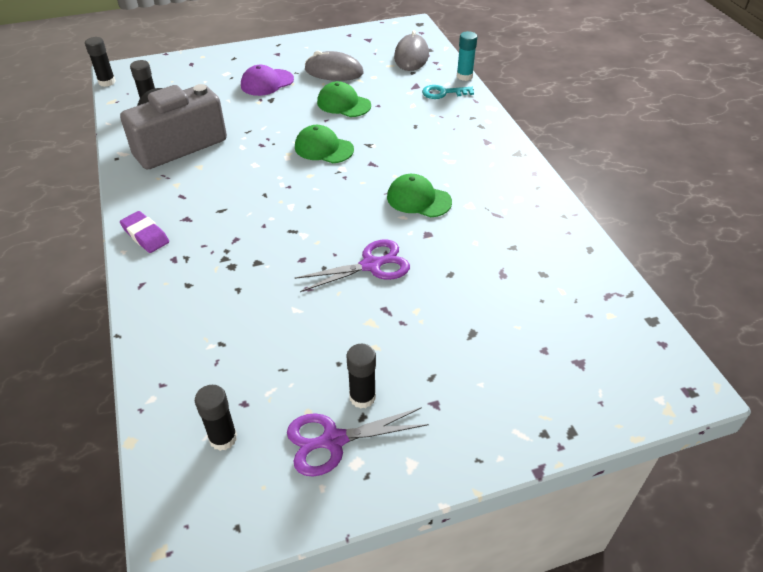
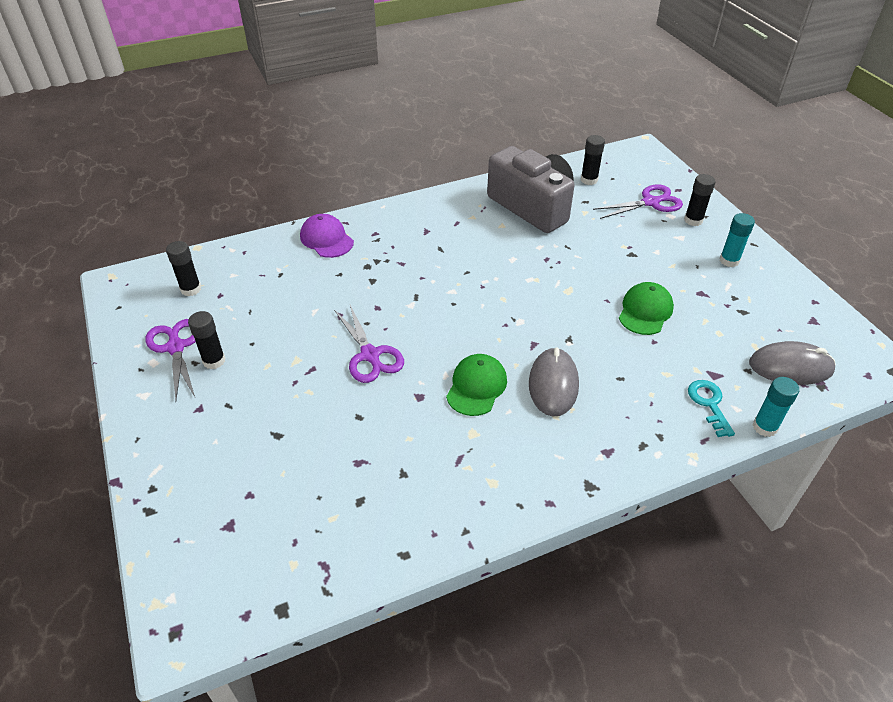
camera: 85 degrees right, 0 degrees up
(107, 82) = (620, 147): black glue stick -> black glue stick (693, 220)
(145, 235) = (403, 213): purple eraser -> none
(203, 79) = (650, 202): none -> purple scissors
(267, 82) = (664, 246): purple cap -> purple cap (326, 239)
(294, 58) = (729, 261): none -> turquoise glue stick
(323, 148) = (552, 304): green cap -> none
(334, 71) = (714, 296): grey mouse -> grey mouse (553, 384)

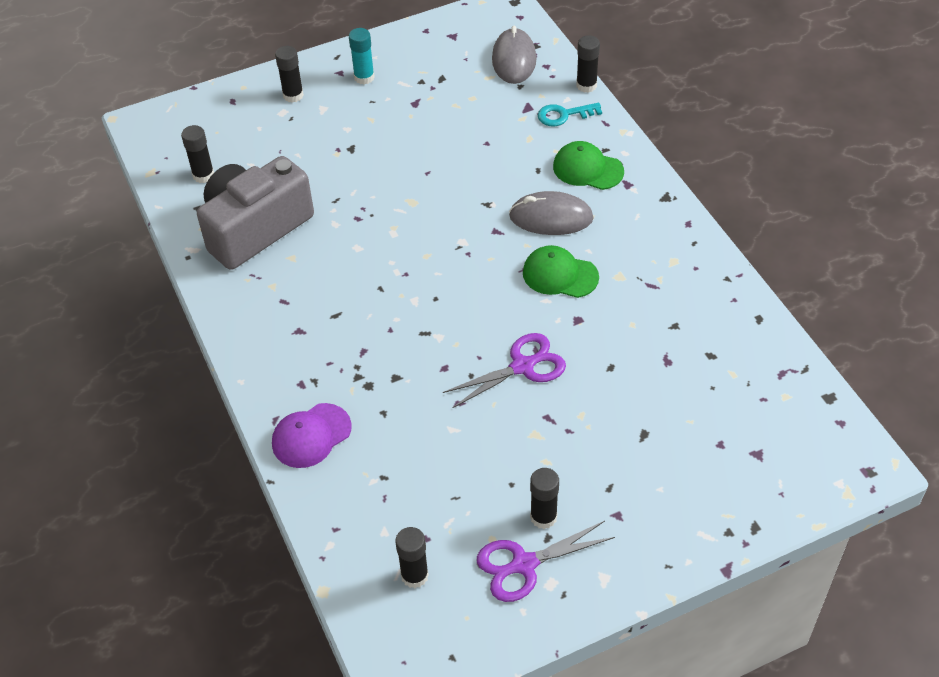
camera: 90 degrees left, 5 degrees up
(645, 311) = (443, 145): green cap -> green cap (587, 169)
(650, 202) = (256, 126): purple scissors -> none
(764, 427) = (586, 85): turquoise glue stick -> black glue stick

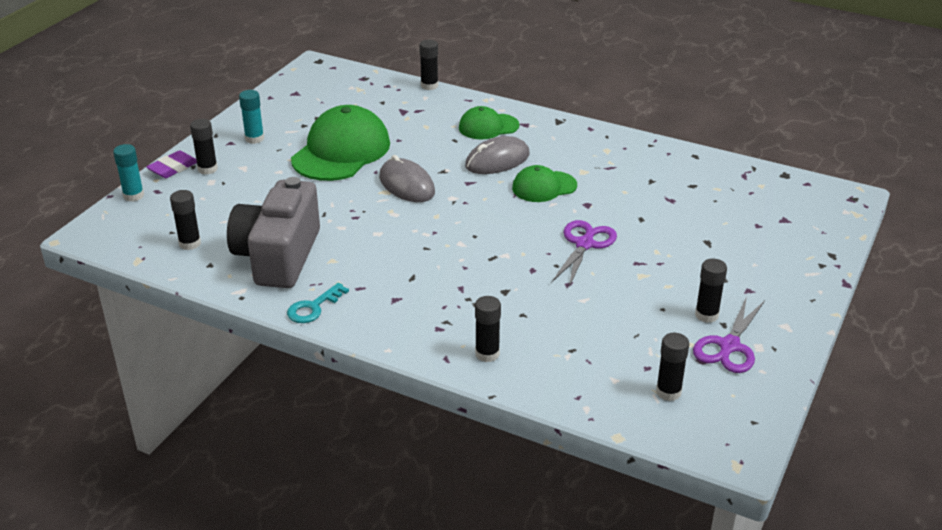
camera: 40 degrees left, 15 degrees down
(210, 97) = (133, 196): none -> turquoise glue stick
(268, 80) = (173, 168): none -> purple eraser
(311, 436) = (487, 354): purple cap -> black glue stick
(422, 131) = (341, 151): none -> green cap
(514, 59) = (359, 90): grey mouse -> grey mouse (406, 185)
(564, 115) = (434, 106): turquoise key -> turquoise key (313, 307)

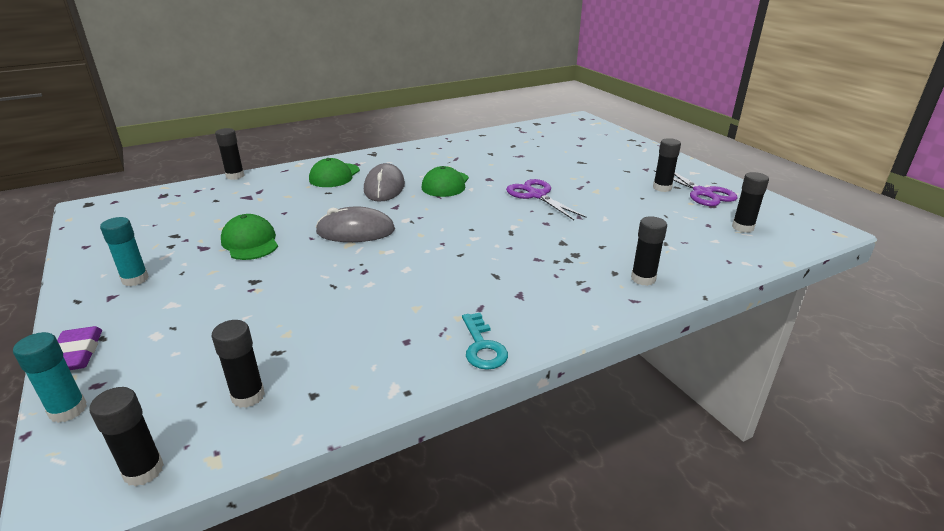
camera: 55 degrees left, 5 degrees down
(207, 169) = (128, 329): black glue stick -> black glue stick (143, 471)
(278, 256) = (365, 338): grey camera -> none
(341, 151) = (250, 242): green cap -> green cap, size x0.55

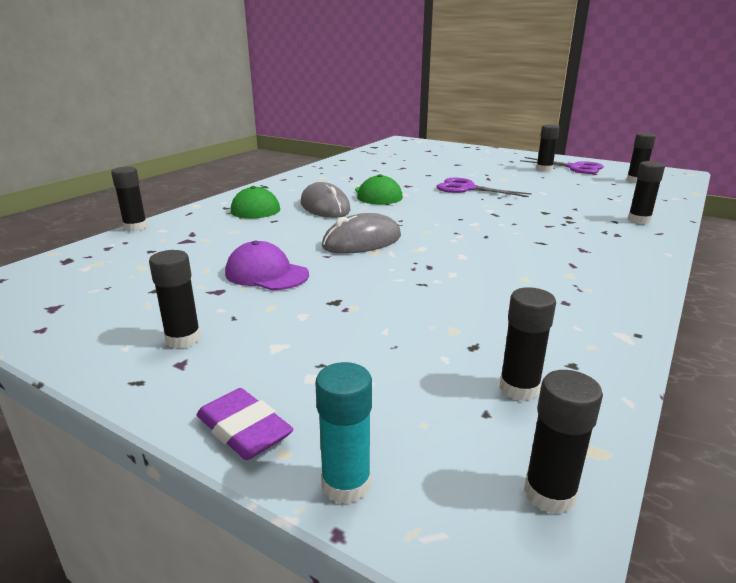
camera: 30 degrees left, 5 degrees down
(135, 279) = (183, 339): turquoise glue stick -> black glue stick
(250, 242) = (266, 274): green cap -> purple cap
(482, 346) = (626, 287): turquoise key -> none

